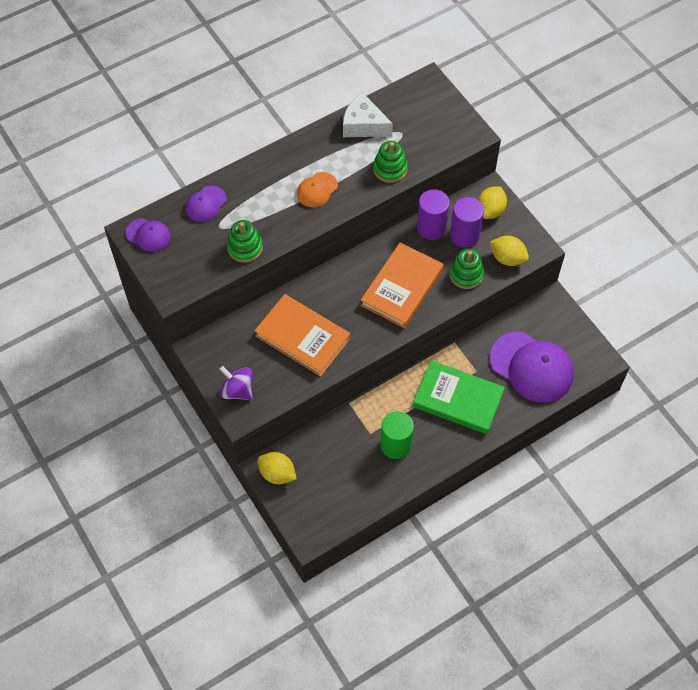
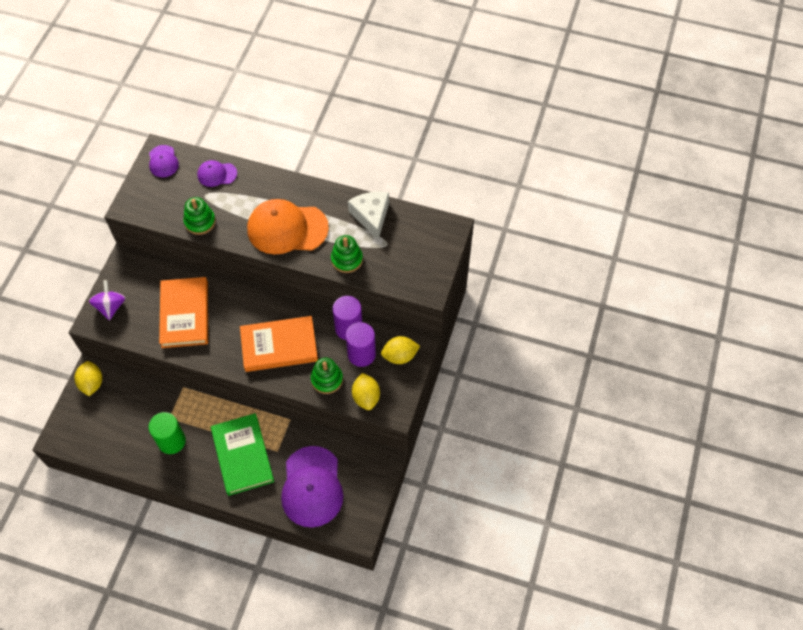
camera: 50 degrees right, 0 degrees up
(317, 190) = (287, 228): orange cap -> orange cap, size x1.99

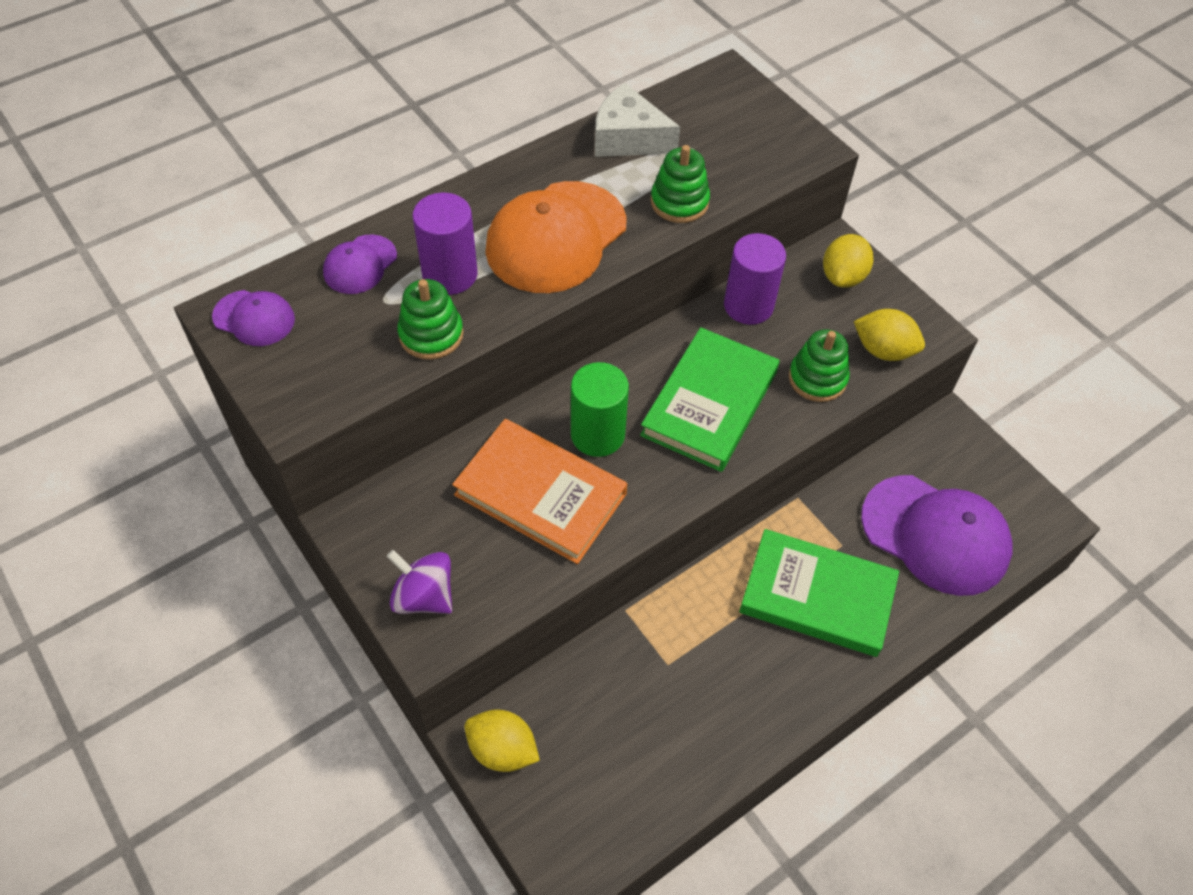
camera: 55 degrees left, 5 degrees down
(171, 441) = (716, 684): green cylinder -> green cylinder (597, 434)
(279, 346) = (710, 403): orange book -> green book
(361, 354) = (805, 316): purple cylinder -> purple cylinder (450, 274)

